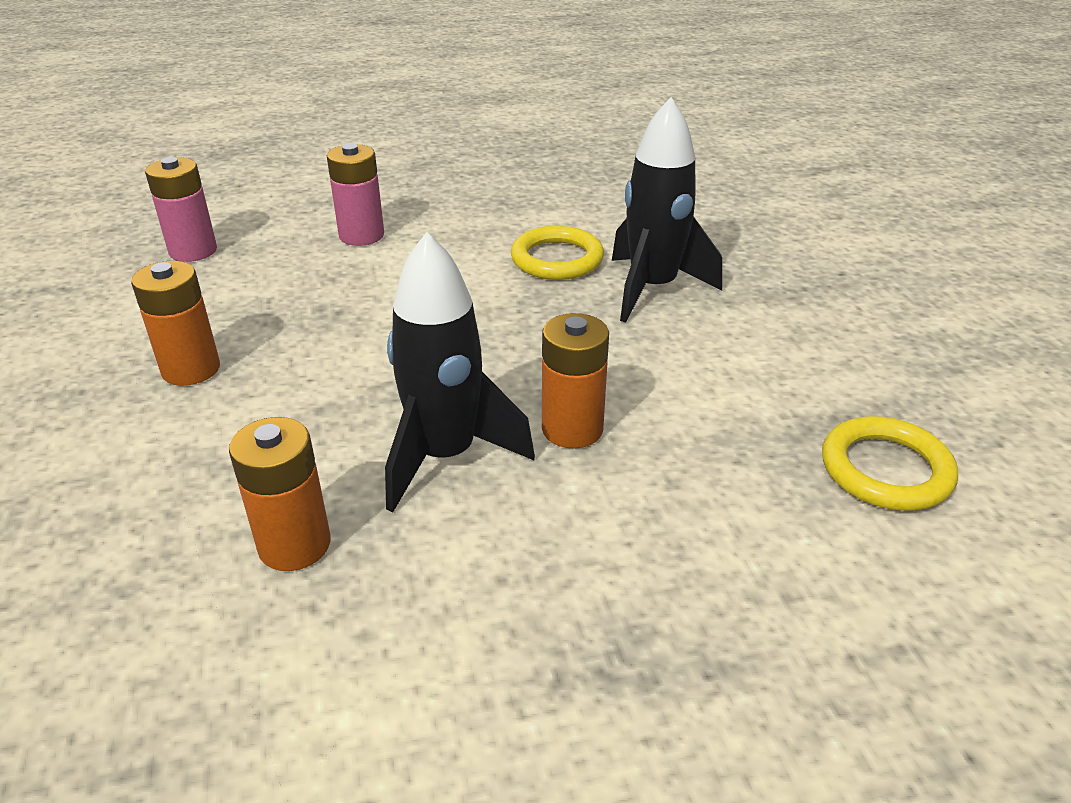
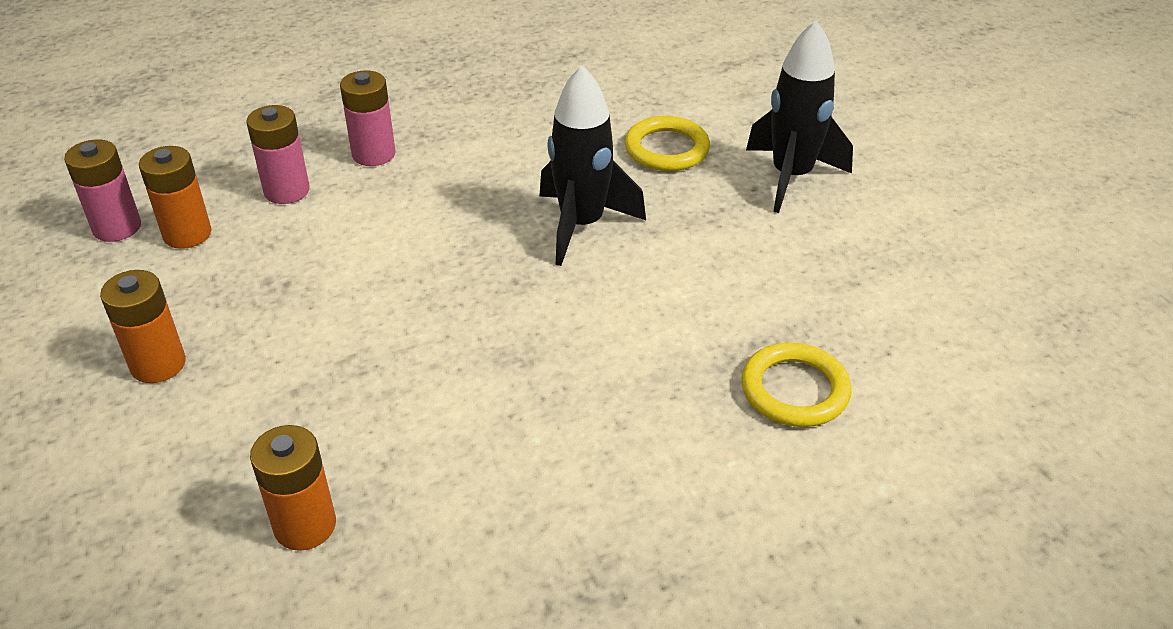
camera: 10 degrees left, 5 degrees up
(445, 456) = (419, 425): black rocket -> black rocket (791, 177)
(452, 213) = (373, 154): none -> pink battery
(557, 259) = (486, 200): yellow ring -> yellow ring (666, 149)
(572, 429) = (527, 384): orange battery -> orange battery (187, 234)

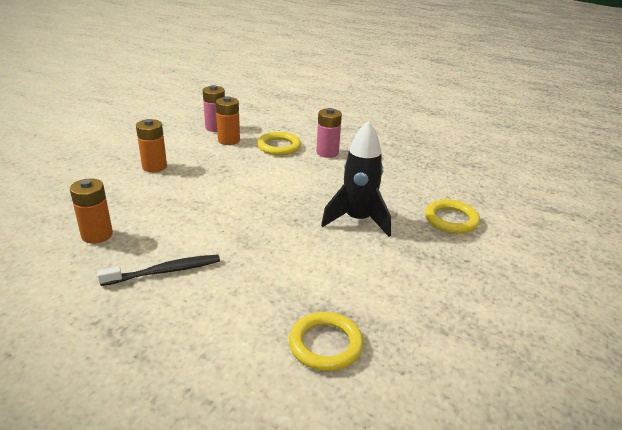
camera: 50 degrees right, 10 degrees down
(287, 191) = (279, 146): pink battery -> yellow ring
(498, 479) = (164, 271): none -> black toothbrush
(791, 177) = (497, 269): black rocket -> none

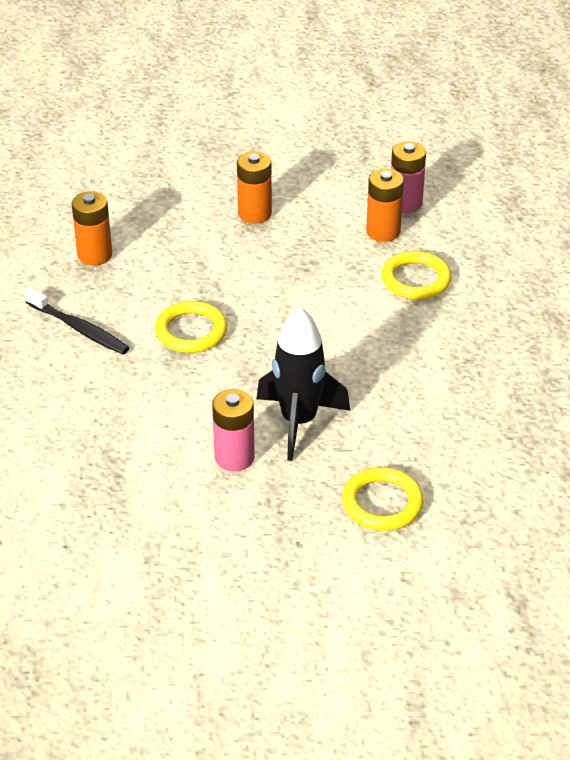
camera: 60 degrees right, 10 degrees up
(325, 344) = (63, 479): yellow ring -> yellow ring (191, 331)
(327, 153) = (448, 328): pink battery -> pink battery (234, 457)

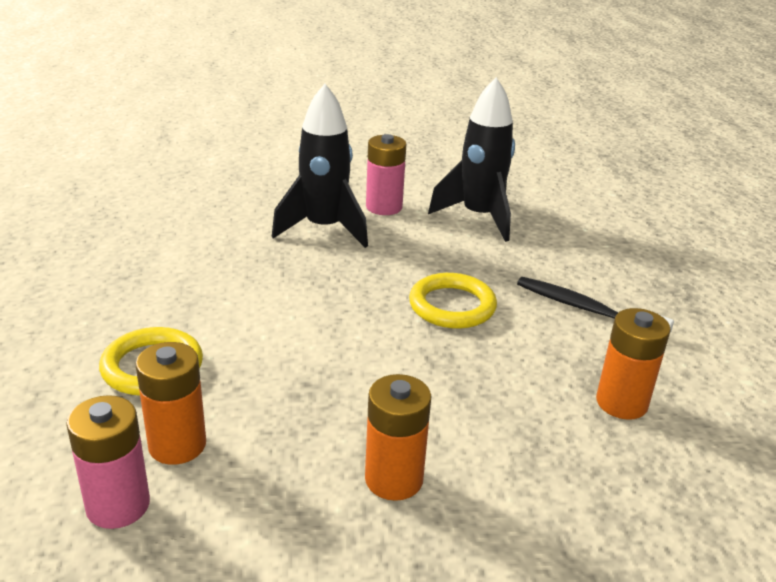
camera: 175 degrees right, 10 degrees down
(133, 443) = (479, 217): none -> black rocket
(382, 503) = (254, 180): yellow ring -> none

